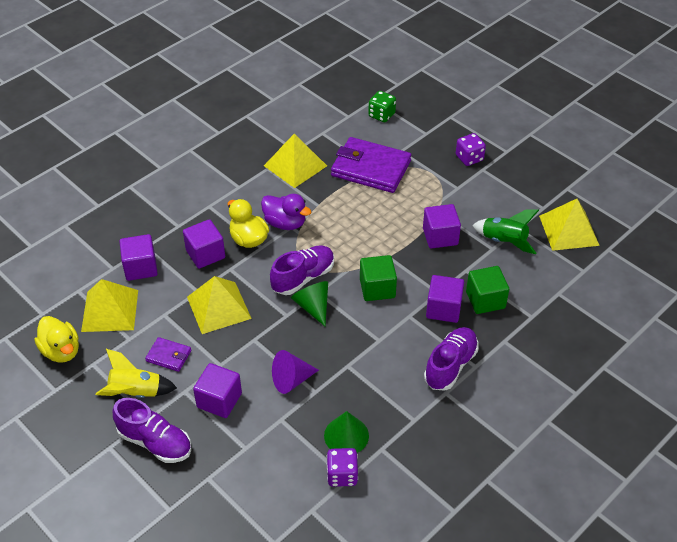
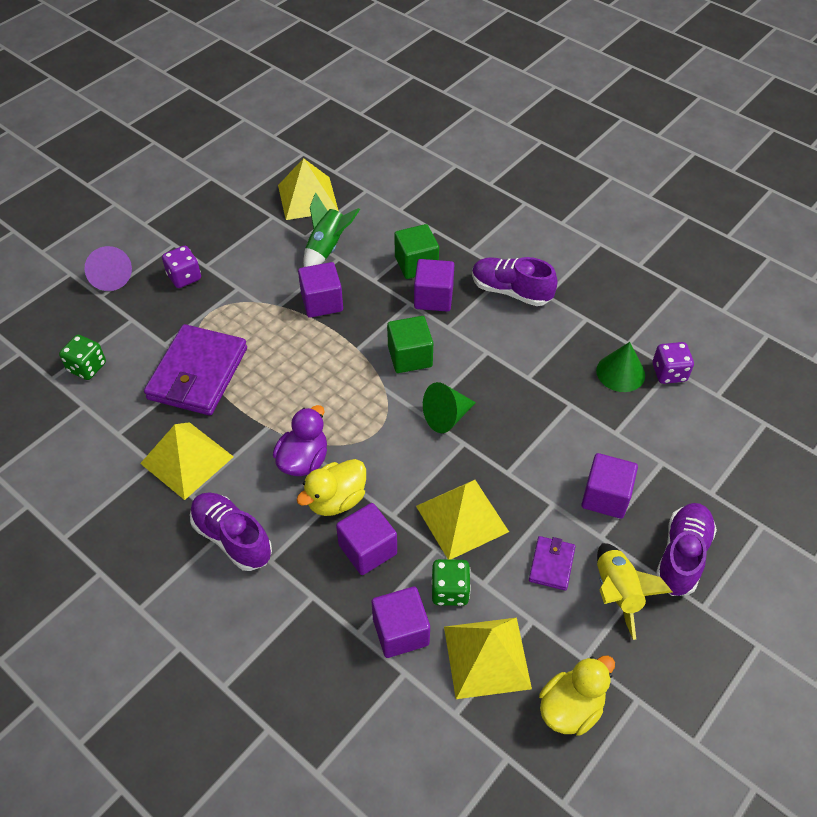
camera: 95 degrees left, 5 degrees up
(163, 295) = (450, 591): none -> green dice
(291, 380) = (560, 428): purple cone -> purple cone (110, 277)
(303, 278) = (400, 431): purple shoe -> purple shoe (232, 538)

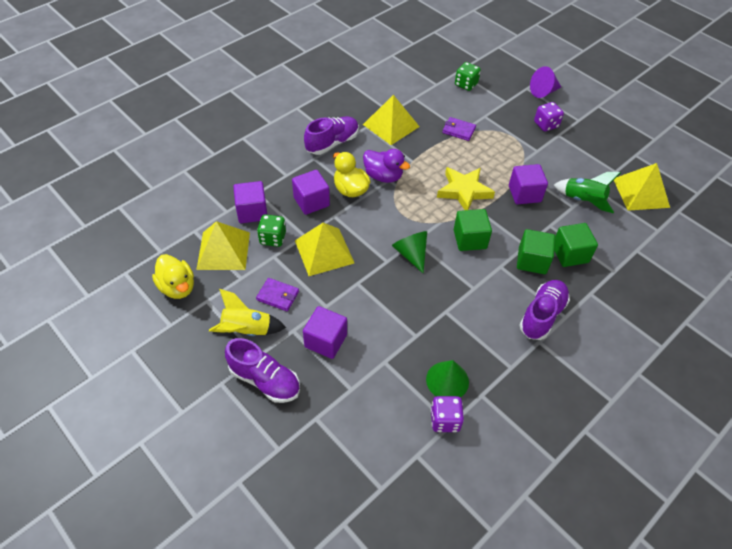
camera: 95 degrees right, 0 degrees up
(198, 373) = (458, 130): purple wallet -> purple wallet, size x0.47
(324, 364) = (464, 191): none -> yellow star
(433, 298) = (532, 261): purple cube -> green cube

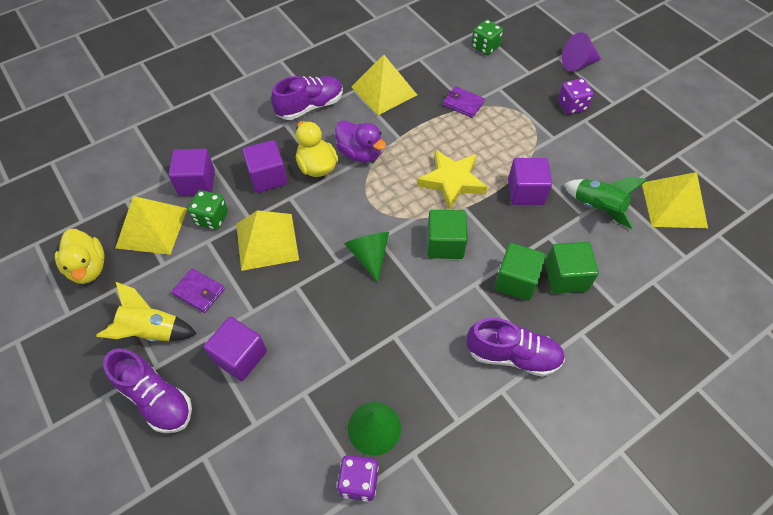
camera: 10 degrees right, 5 degrees up
(542, 315) = (512, 355): purple shoe -> purple shoe turned 60 degrees clockwise

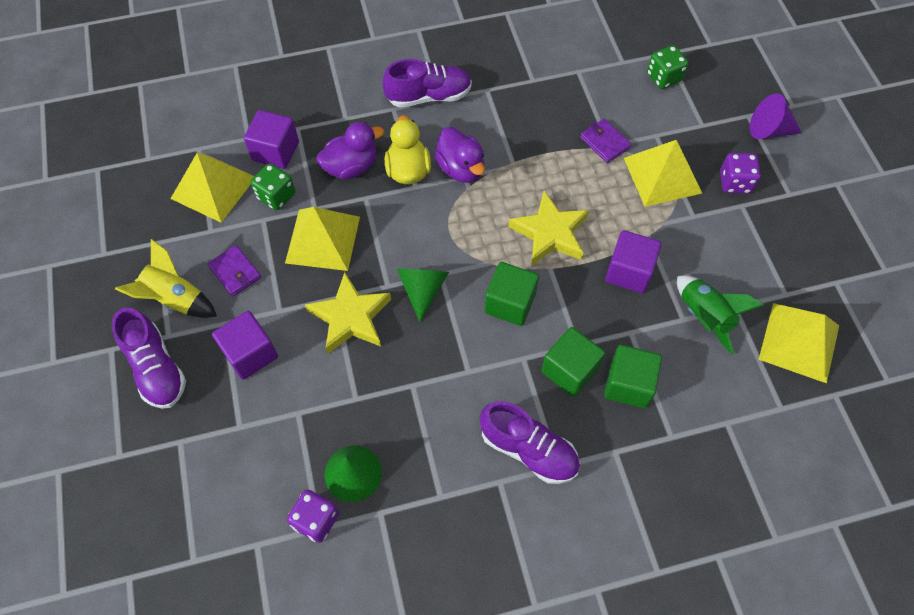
camera: 20 degrees right, 5 degrees up
(88, 268) = (138, 211): yellow duck -> none
(268, 177) = (351, 167): purple cube -> purple duck
(317, 297) = (350, 317): none -> yellow star
(384, 90) = (519, 100): yellow pyramid -> yellow pyramid (662, 175)

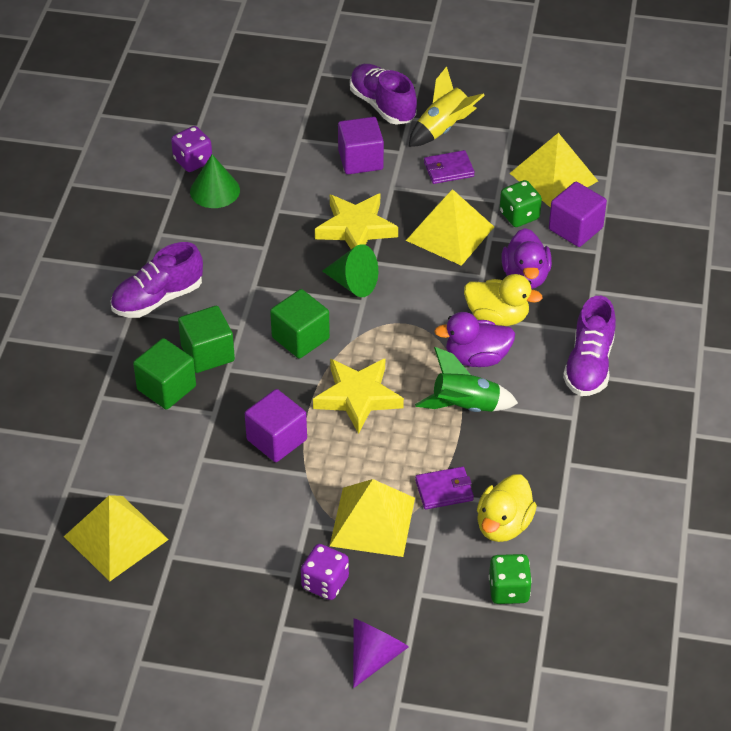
camera: 115 degrees right, 15 degrees down
(156, 368) = (382, 105): purple shoe -> purple shoe turned 60 degrees clockwise
(612, 98) = (503, 525): none -> yellow duck
(704, 317) = (192, 475): green rocket -> green rocket (465, 407)

